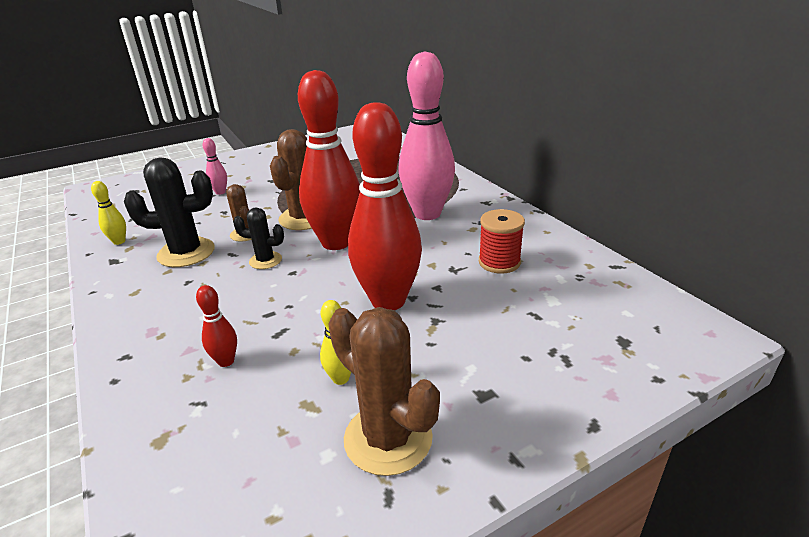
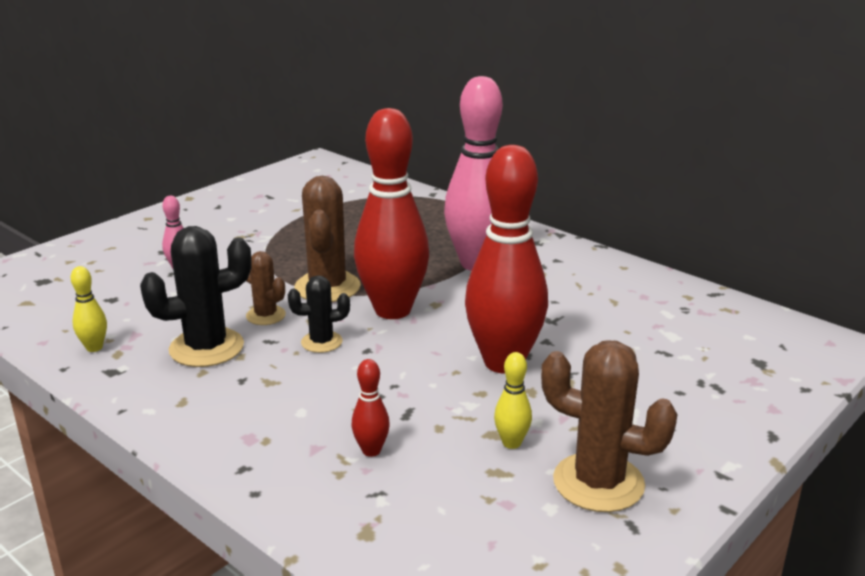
camera: 20 degrees left, 5 degrees down
(499, 262) = (595, 306): red spool -> none

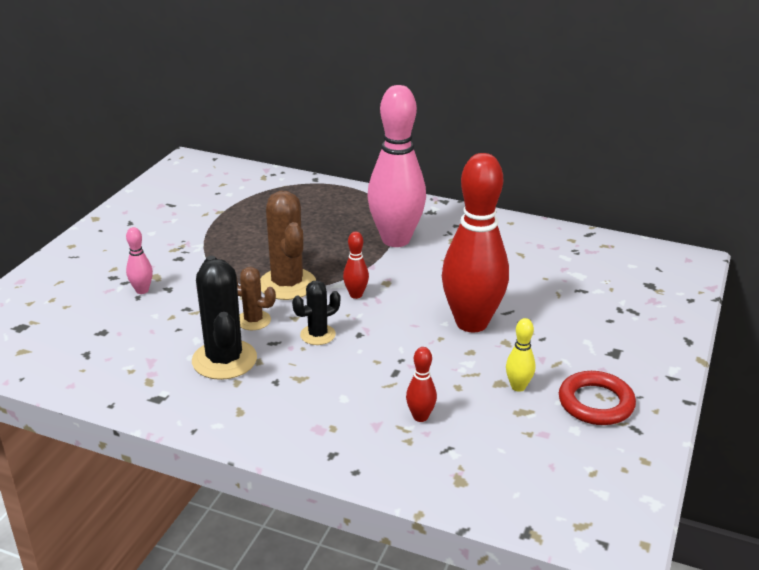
camera: 20 degrees left, 5 degrees up
(94, 347) = (124, 380): yellow bowling pin -> none
(206, 348) = (224, 360): black cactus -> black cactus turned 60 degrees counterclockwise
(392, 310) = (356, 295): red bowling pin -> red bowling pin, size x0.41
(598, 483) = (596, 403): brown cactus -> red ring

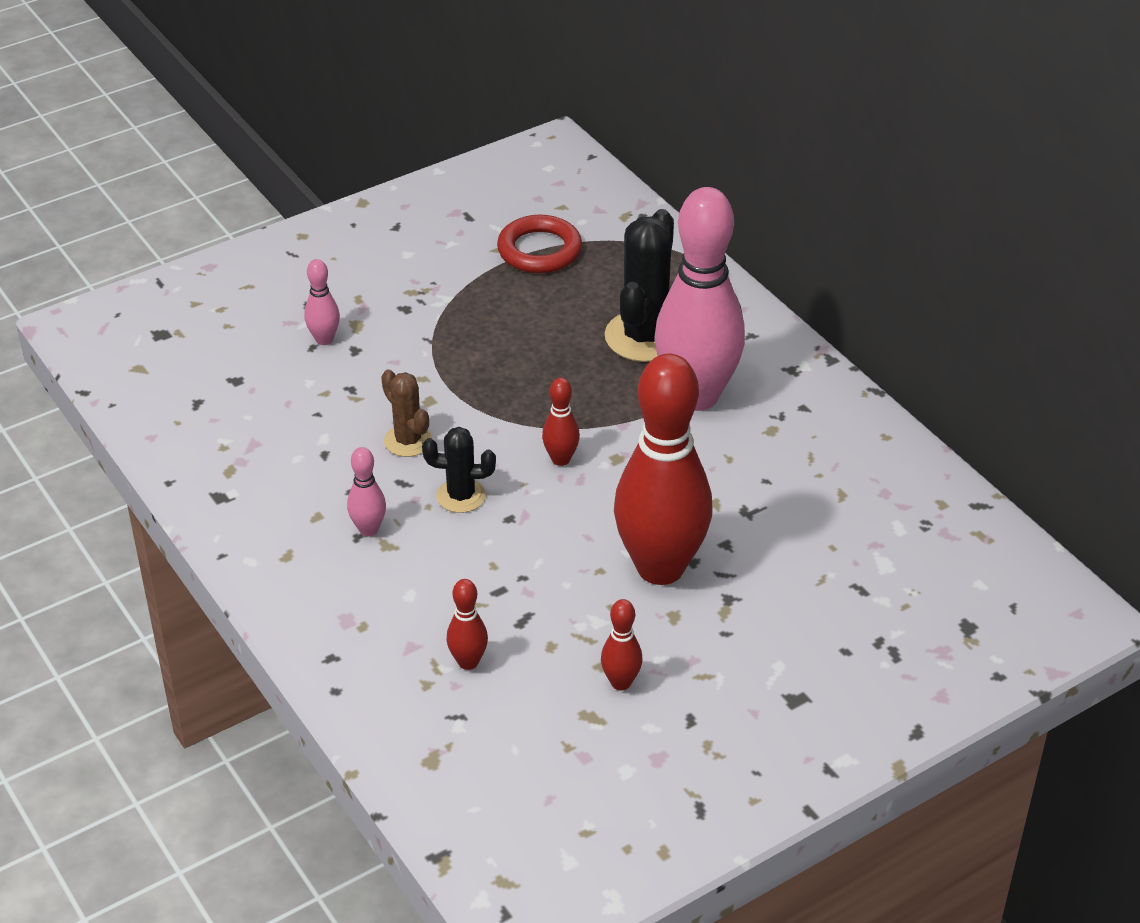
camera: 35 degrees right, 10 degrees up
(224, 360) = (329, 480): black cactus -> black cactus (644, 337)
(279, 375) = (368, 529): none -> pink bowling pin
(287, 284) = (494, 406): brown cactus -> none
(518, 387) = (621, 682): yellow bowling pin -> red bowling pin
(596, 403) = (690, 751): red ring -> red ring (539, 250)

